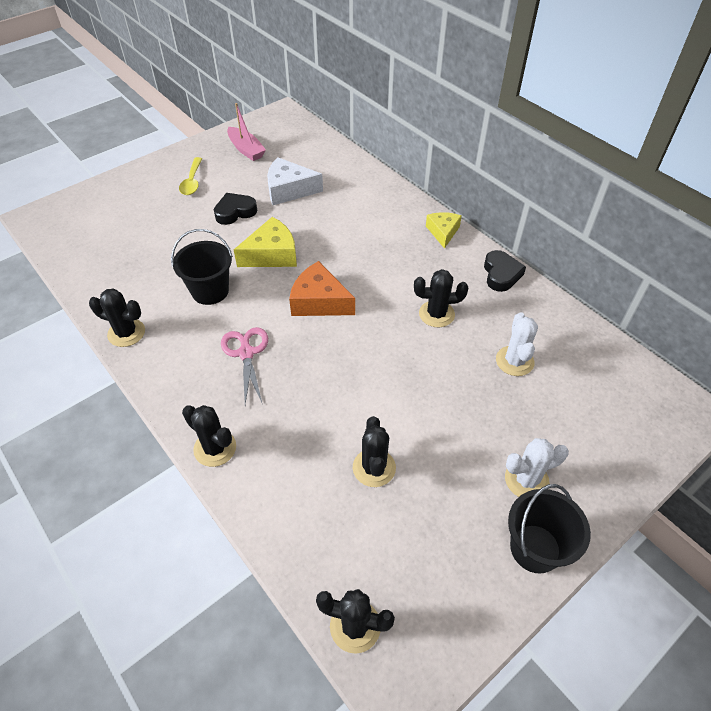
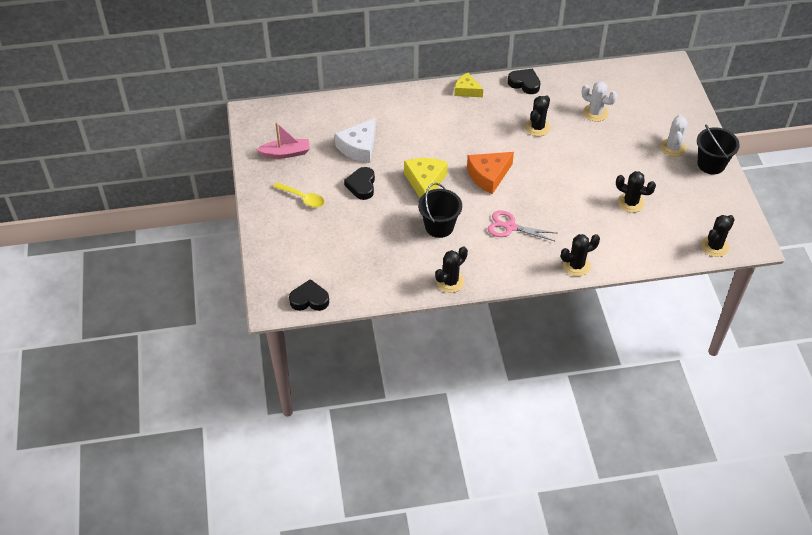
camera: 60 degrees left, 0 degrees up
(53, 237) = (309, 299): none -> black heart

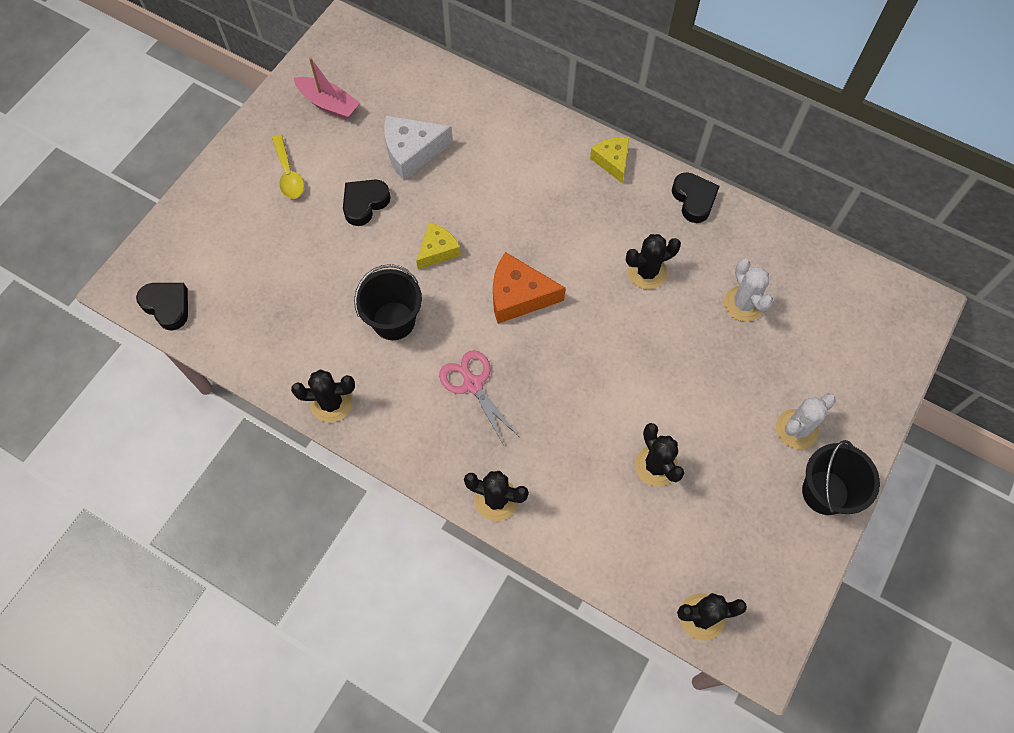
camera: 40 degrees right, 15 degrees up
(425, 182) = (437, 250): yellow cheese -> yellow cheese, size x0.65

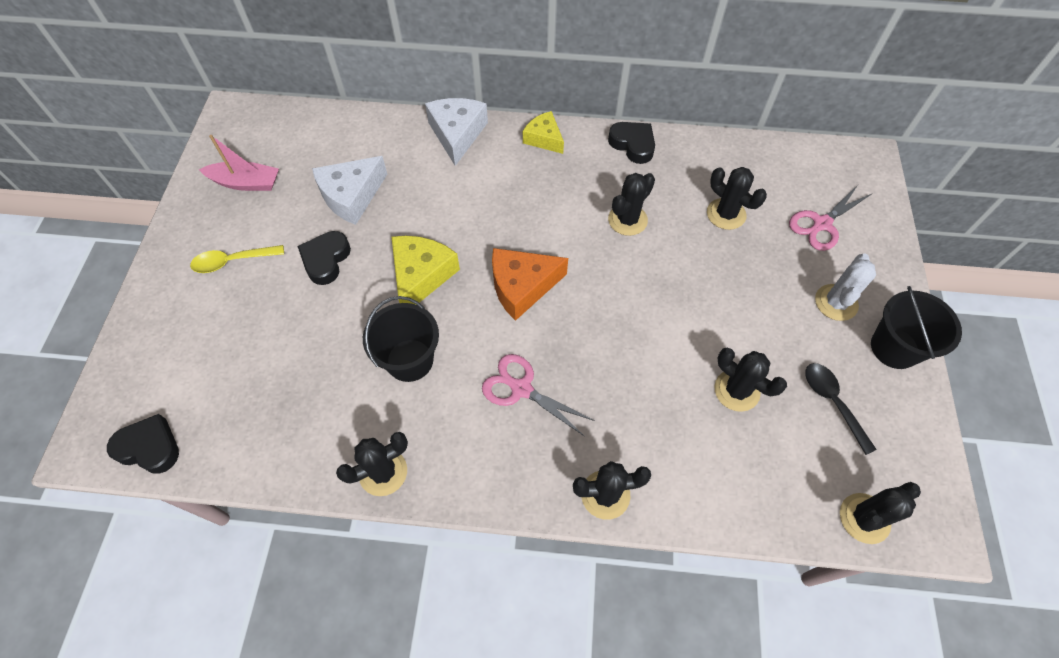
camera: 25 degrees left, 5 degrees down
(288, 174) = (232, 261): yellow spoon -> yellow spoon turned 120 degrees clockwise
(437, 250) = (421, 276): yellow cheese -> yellow cheese, size x1.54
(533, 126) = (457, 134): none -> white cheese
(735, 513) = (832, 402): none -> black spoon
(743, 304) = (726, 214): white cactus -> black cactus
(831, 351) = (821, 224): none -> pink scissors

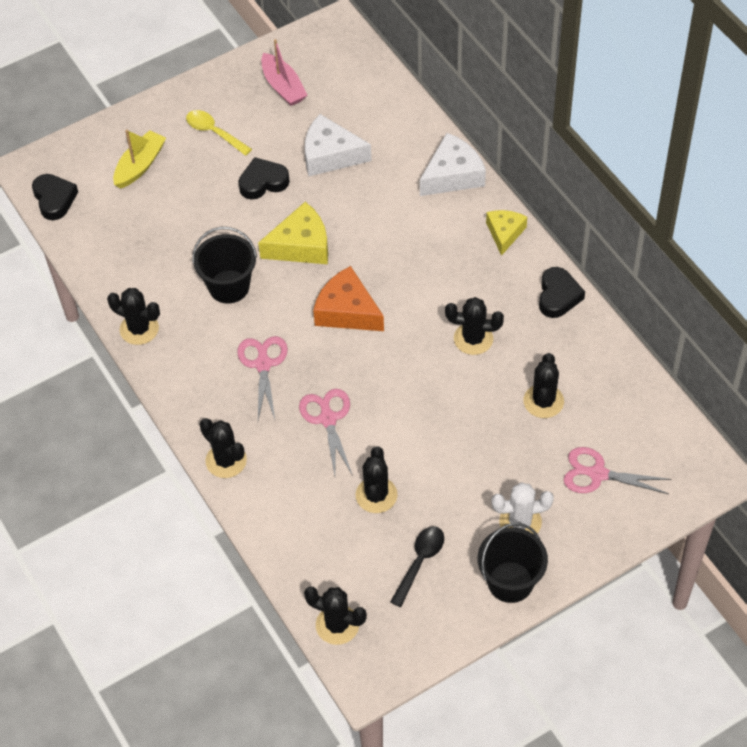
camera: 55 degrees right, 5 degrees down
(198, 343) = (140, 165): none -> yellow boat
(624, 375) = (327, 418): none -> pink scissors

